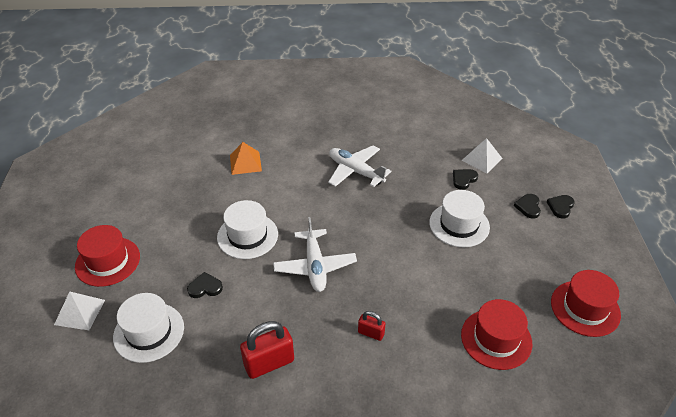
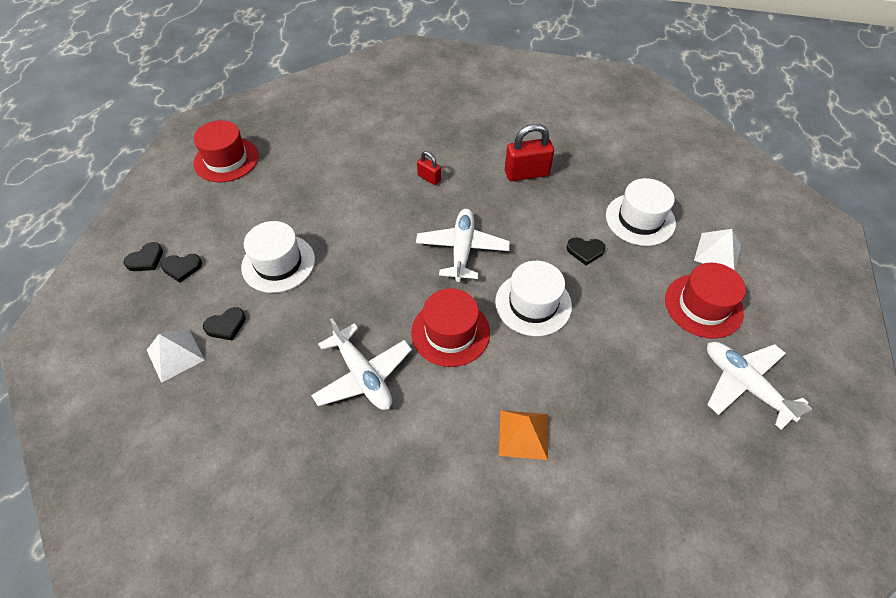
camera: 165 degrees left, 10 degrees up
(94, 214) = (744, 385): none -> white plane
(496, 339) = (323, 153): red hat -> red hat (450, 332)
(528, 207) = (182, 268): black heart -> black heart turned 60 degrees clockwise

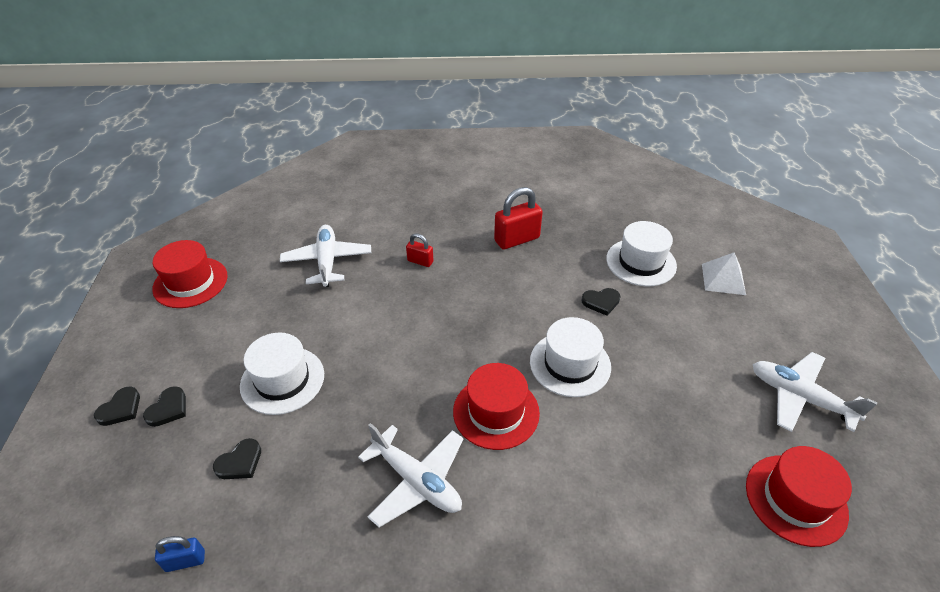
camera: 15 degrees left, 10 degrees down
(165, 394) = (185, 561): none -> blue padlock
(175, 355) = (186, 511): white pyramid -> none
(182, 268) = (168, 409): black heart -> black heart turned 45 degrees counterclockwise
(462, 249) = (479, 325): white plane -> white plane (327, 261)
(523, 434) = (610, 501): orange pyramid -> none
(703, 306) = (731, 331): red hat -> red hat (795, 499)

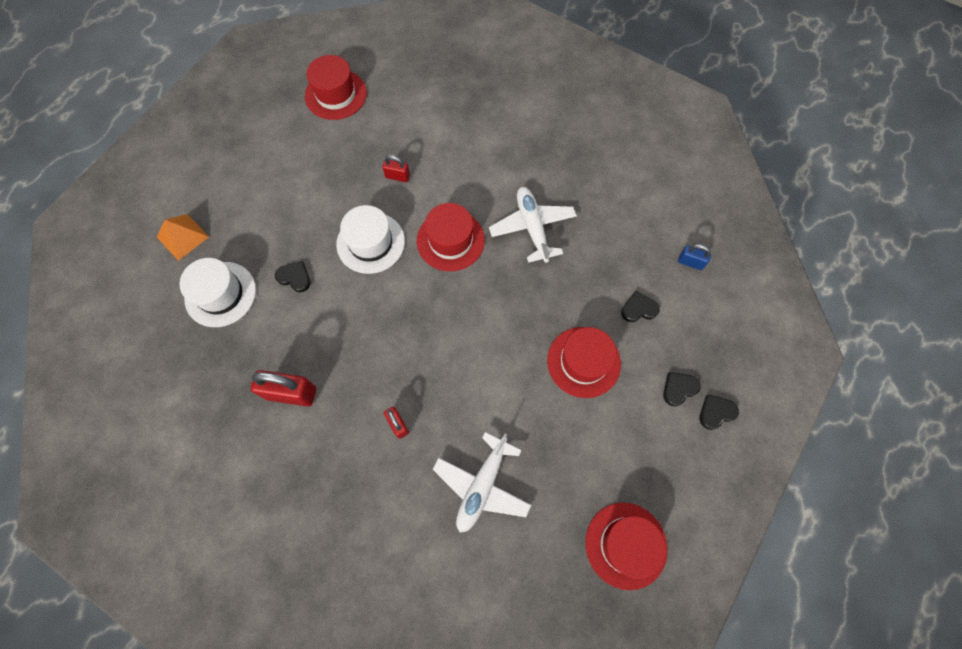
camera: 145 degrees left, 25 degrees up
(282, 380) = (583, 362): white hat -> red hat
(615, 444) = (397, 176): none -> red padlock
(723, 279) = (182, 237): white pyramid -> orange pyramid
(799, 397) = (259, 133): white plane -> none

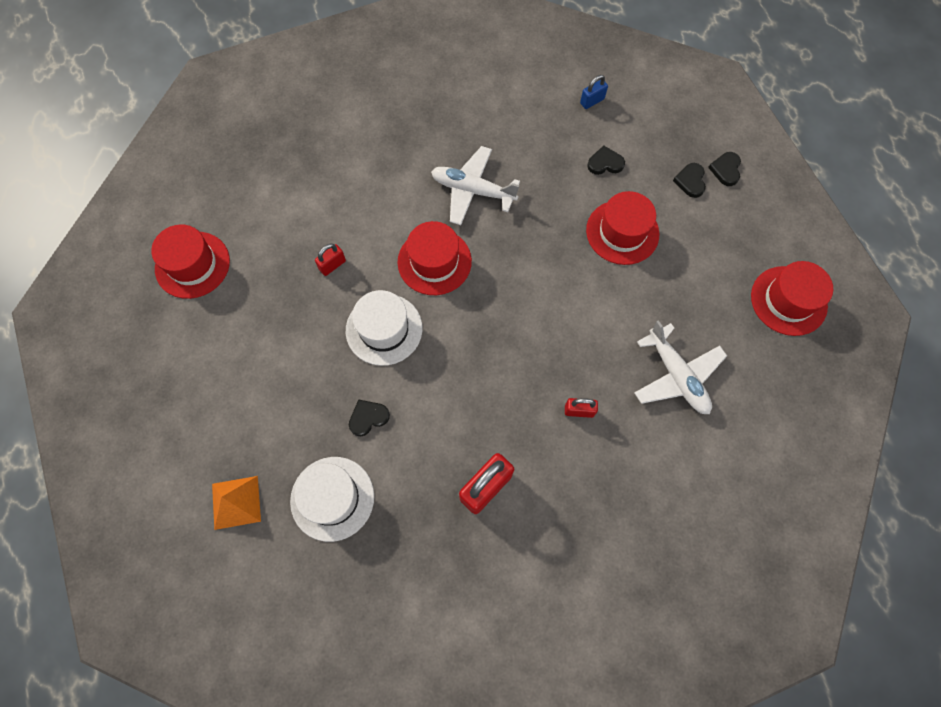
camera: 55 degrees left, 0 degrees up
(638, 309) = (605, 163): black heart -> black heart turned 60 degrees clockwise

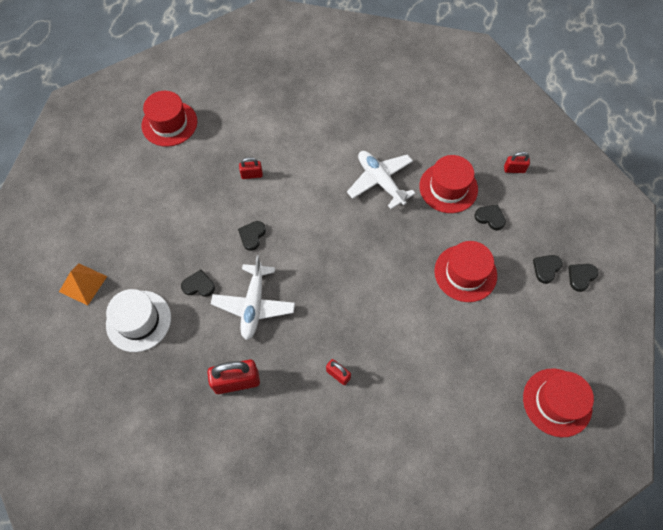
camera: 35 degrees right, 5 degrees down
(384, 329) = (252, 236): white hat -> black heart
(434, 261) = (318, 212): red hat -> red hat (448, 188)
(592, 101) = (514, 169): blue padlock -> red padlock
(676, 375) = (427, 398): white plane -> white plane (254, 305)

